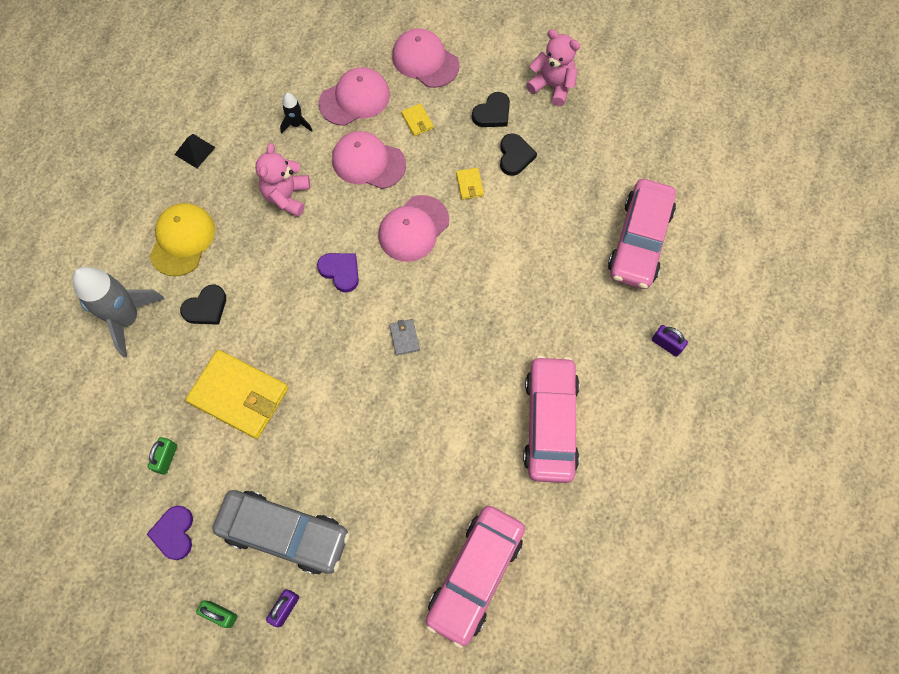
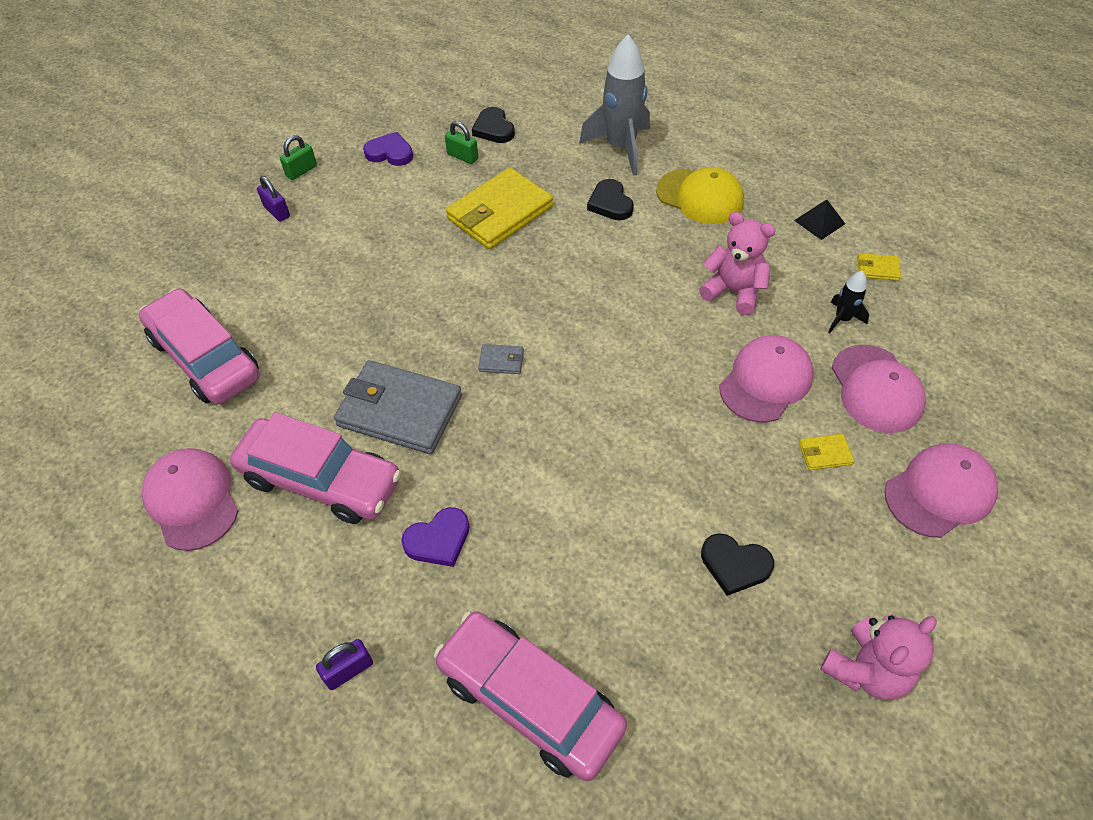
camera: 110 degrees right, 15 degrees down
(284, 533) = (343, 222): grey car -> none
(340, 272) = (612, 320): purple heart -> purple heart (438, 540)
(413, 229) = (648, 406): pink cap -> pink cap (192, 500)
(469, 184) = (699, 490): yellow wallet -> yellow wallet (877, 269)
(473, 393) = (400, 411): none -> grey wallet
(492, 113) = (823, 558): black heart -> black heart (494, 129)

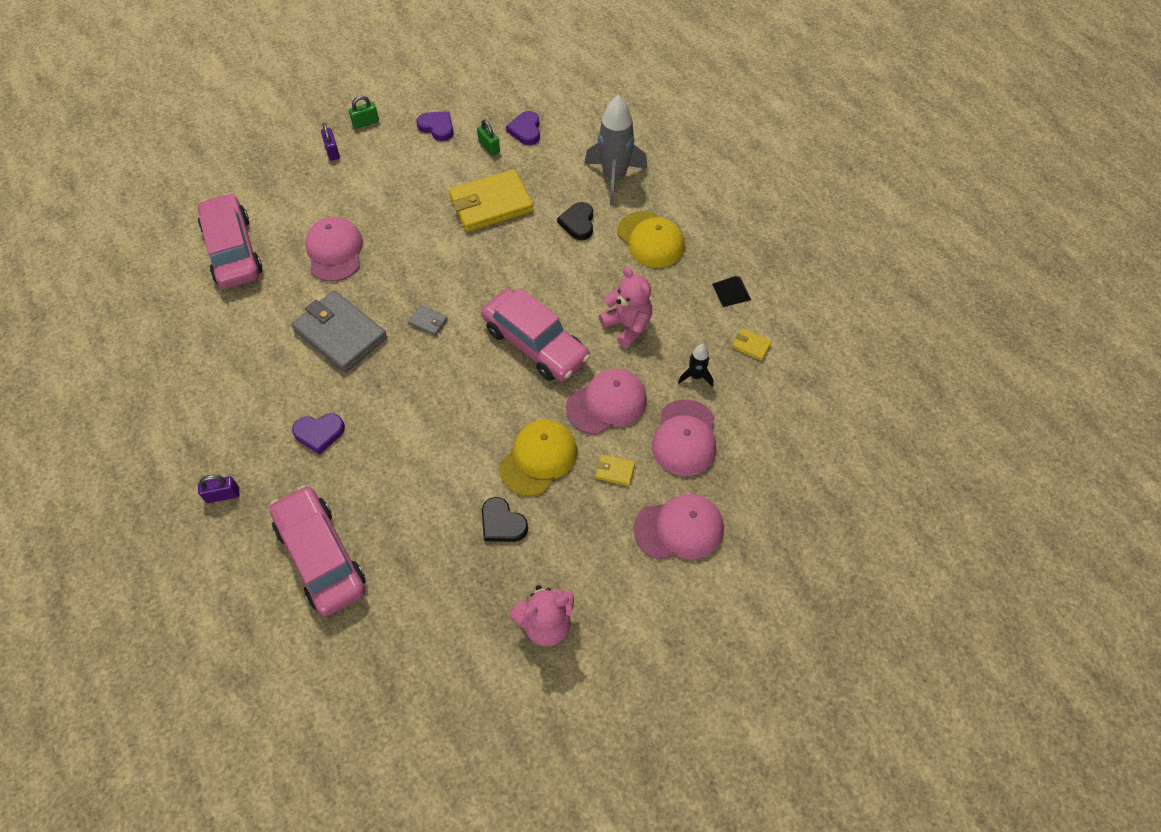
camera: 20 degrees right, 5 degrees up
(192, 500) = (180, 349): pink cap -> pink cap (335, 251)
(321, 480) = (266, 365): pink car -> pink car (535, 344)
(494, 129) = (525, 130): black heart -> purple heart
(729, 471) = (538, 458): none -> yellow cap

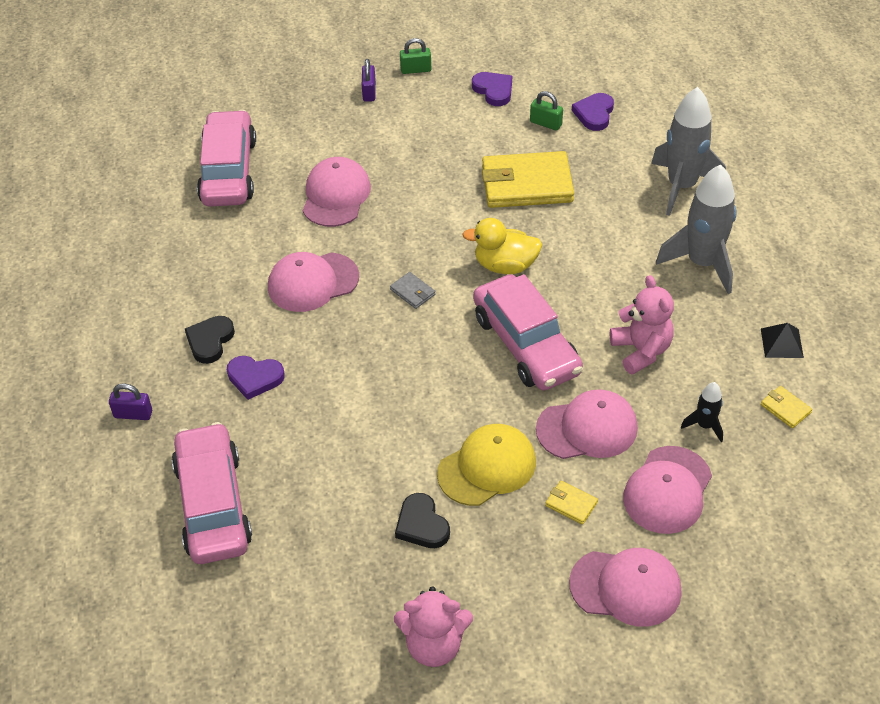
camera: 20 degrees right, 10 degrees down
(340, 334) = (312, 282): grey wallet -> pink cap
(489, 147) = (545, 123): green padlock -> green padlock turned 45 degrees counterclockwise
(496, 279) = (505, 265): none -> yellow duck
(578, 223) = (621, 226): black heart -> black heart (210, 341)
(650, 240) = (702, 263): yellow cap -> grey rocket

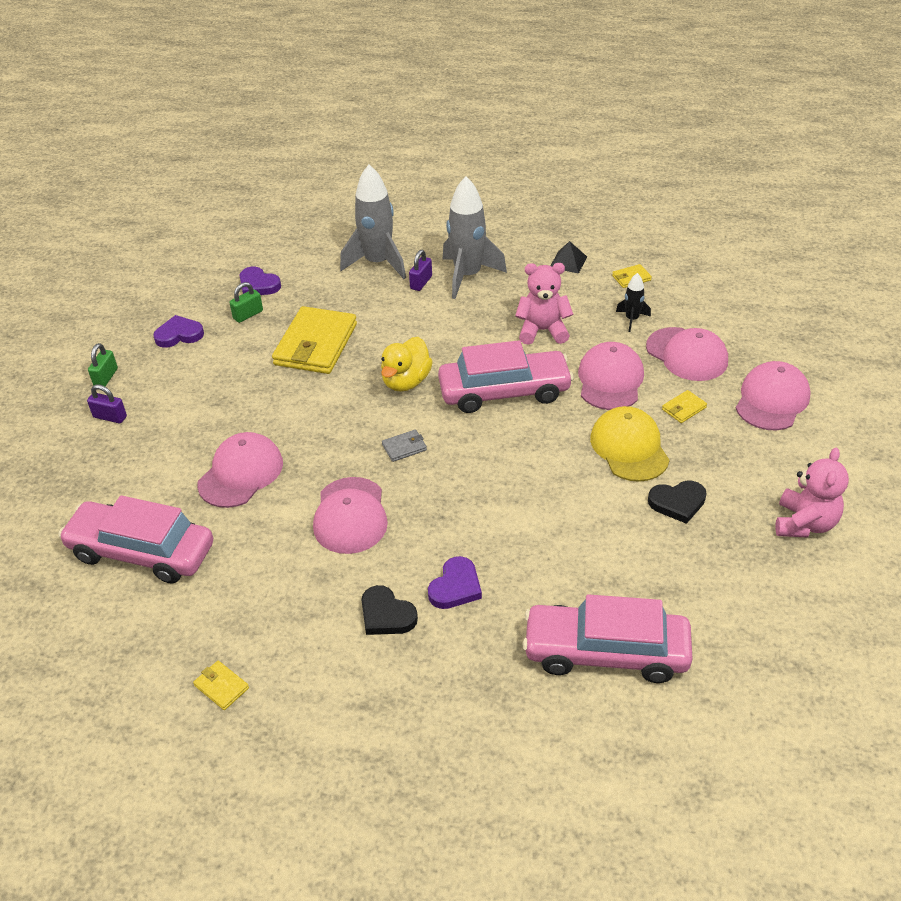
camera: 70 degrees left, 5 degrees down
(112, 266) = (221, 687): none -> yellow wallet
(133, 414) = (458, 703): purple padlock -> purple padlock (421, 282)
(336, 195) = (241, 473): pink cap -> pink cap turned 90 degrees clockwise

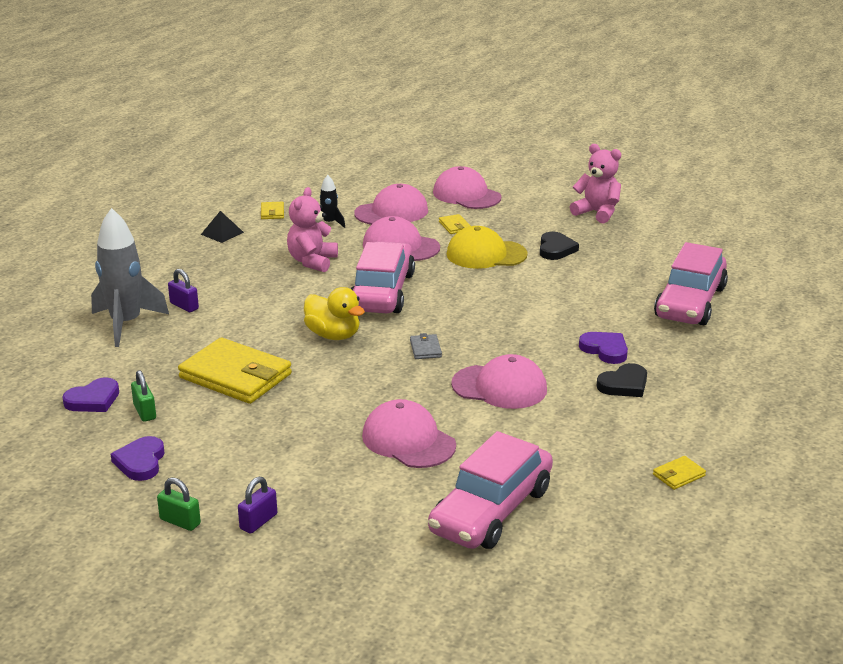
camera: 75 degrees left, 15 degrees down
(468, 276) = (197, 281): grey rocket -> none

